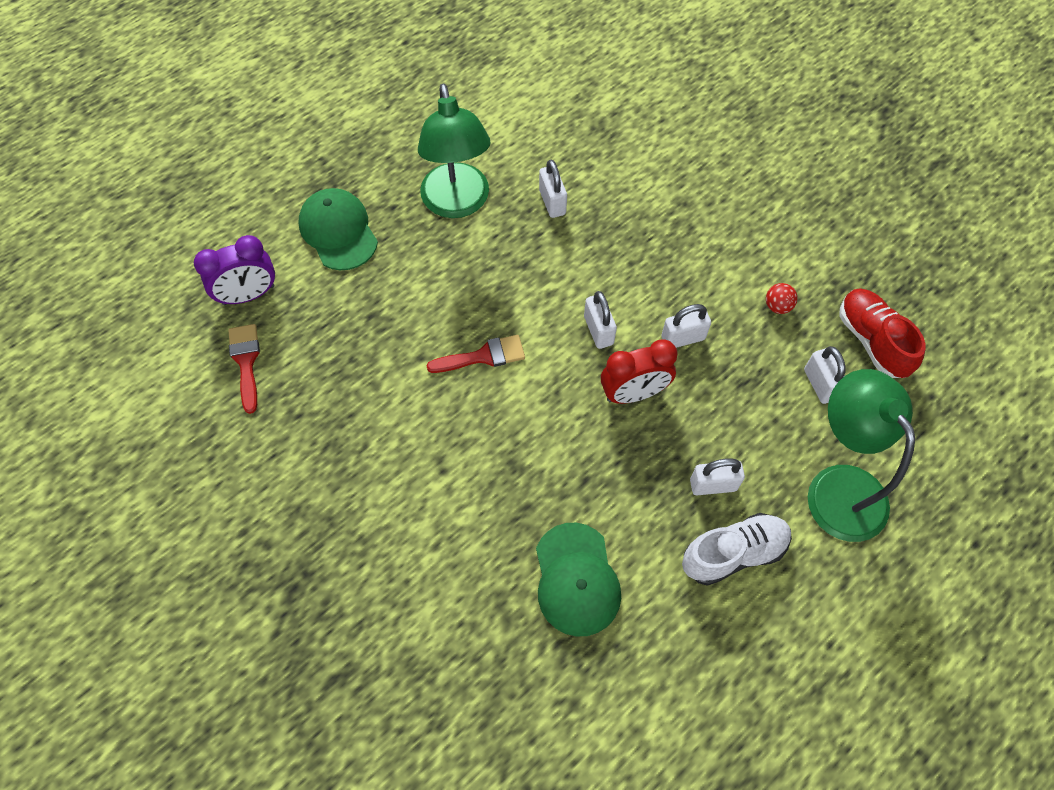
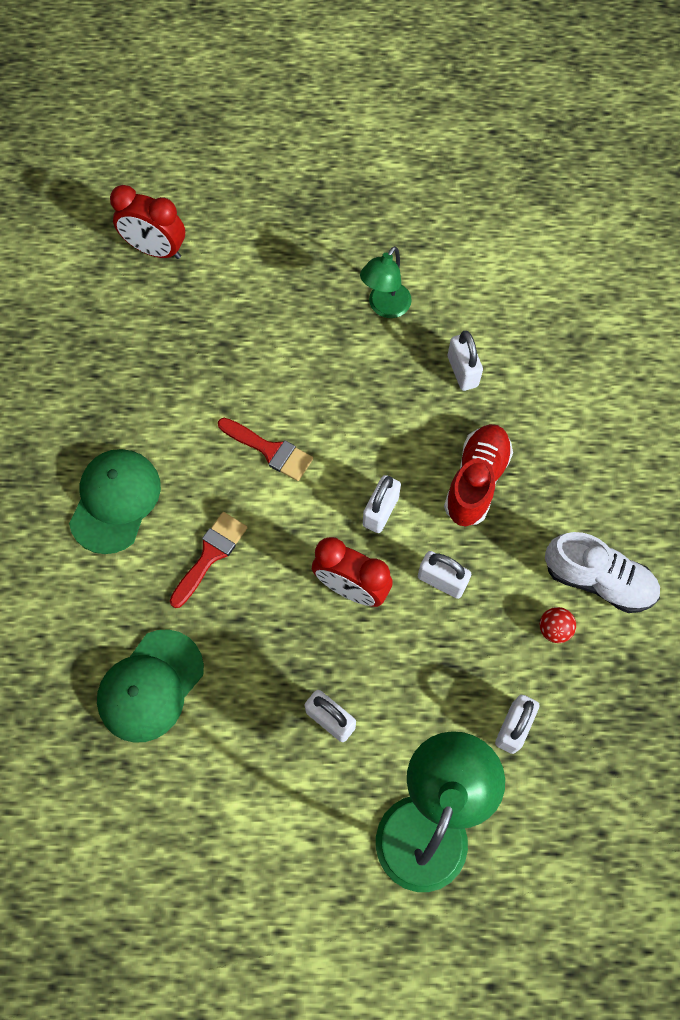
camera: 45 degrees right, 5 degrees up
(246, 362) = (102, 301): red brush -> red brush (210, 555)
(248, 295) = (156, 250): purple clock -> red clock
(338, 231) = (270, 253): green cap -> green cap (115, 501)
(457, 203) = (385, 307): green lamp -> green lamp, size x0.56
(552, 202) = (462, 371): white padlock -> white padlock turned 45 degrees counterclockwise
(733, 553) = (285, 787): white shoe -> white shoe (598, 580)
(872, 341) = (604, 736): red shoe -> red shoe (476, 481)

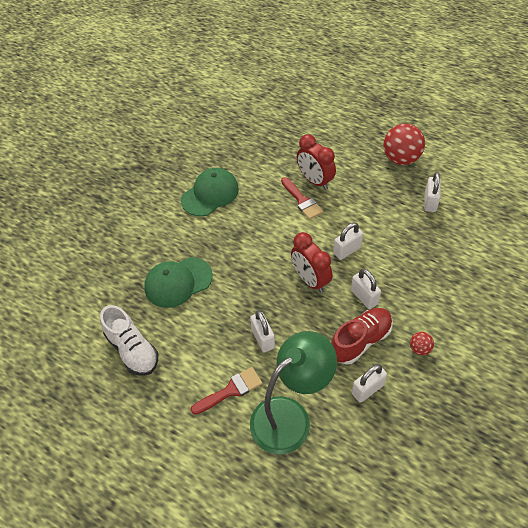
camera: 30 degrees right, 15 degrees down
(156, 250) = (293, 97): red clock -> red clock (315, 181)
(210, 555) = (244, 235): red brush -> red brush (231, 390)
(385, 307) = (401, 159): green lamp -> red ball
(476, 481) = (410, 256): red shoe -> red shoe (360, 341)
(598, 580) = (460, 334): white shoe -> white shoe (132, 350)

